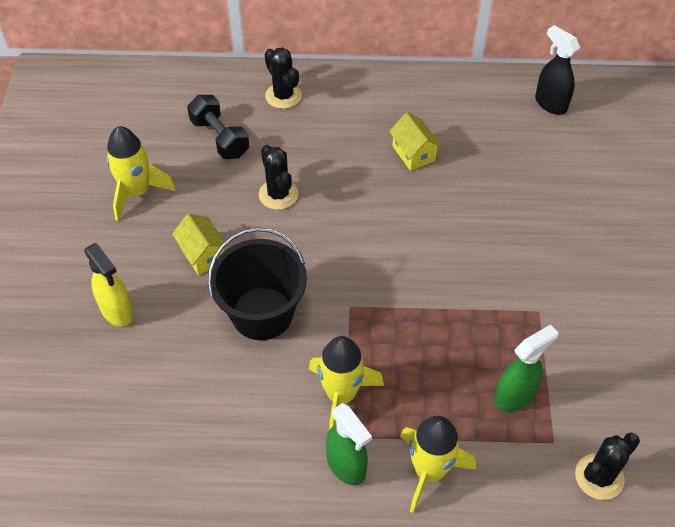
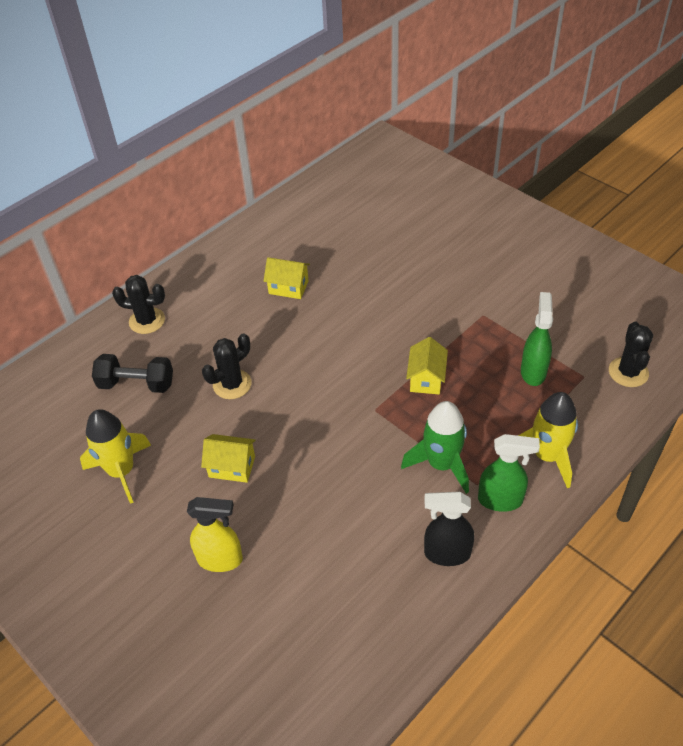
camera: 45 degrees left, 5 degrees down
(262, 313) = (325, 465): black bucket -> none
(278, 194) = (232, 384): black cactus -> black cactus turned 60 degrees counterclockwise
(341, 395) = (441, 464): yellow rocket -> green rocket
(420, 319) = (426, 378): none -> yellow house
(550, 104) = (332, 195): black spray bottle -> black spray bottle (446, 553)

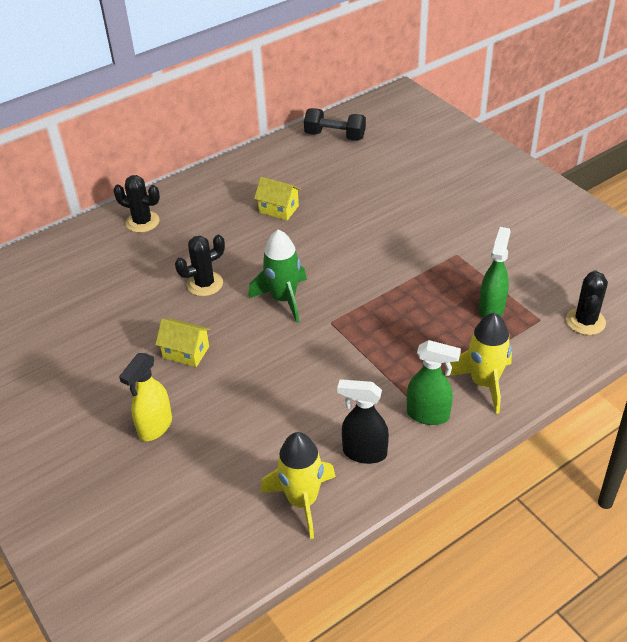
camera: 10 degrees right, 5 degrees down
(121, 471) = (87, 342): yellow rocket -> yellow rocket (302, 501)
(136, 384) = (119, 273): black dumbbell -> black dumbbell (335, 136)
(220, 559) = (155, 427): yellow spray bottle -> yellow spray bottle turned 105 degrees clockwise
(426, 378) = (386, 302): yellow house -> none
(441, 464) = (380, 376): green rocket -> green rocket (283, 299)

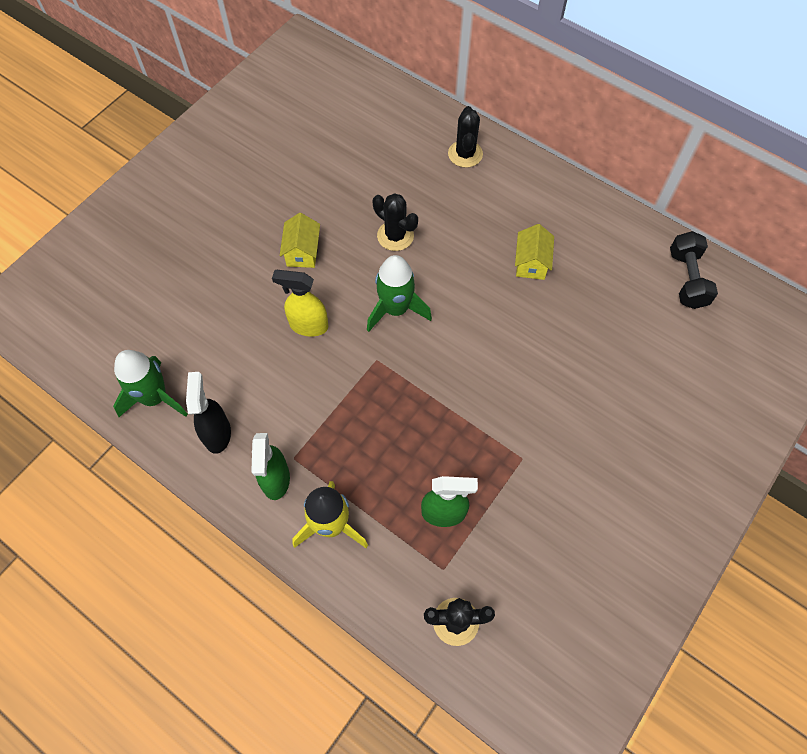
camera: 70 degrees right, 20 degrees up
(155, 427) = (211, 260): yellow spray bottle -> yellow spray bottle (308, 325)
(302, 501) = (155, 397): yellow rocket -> green rocket

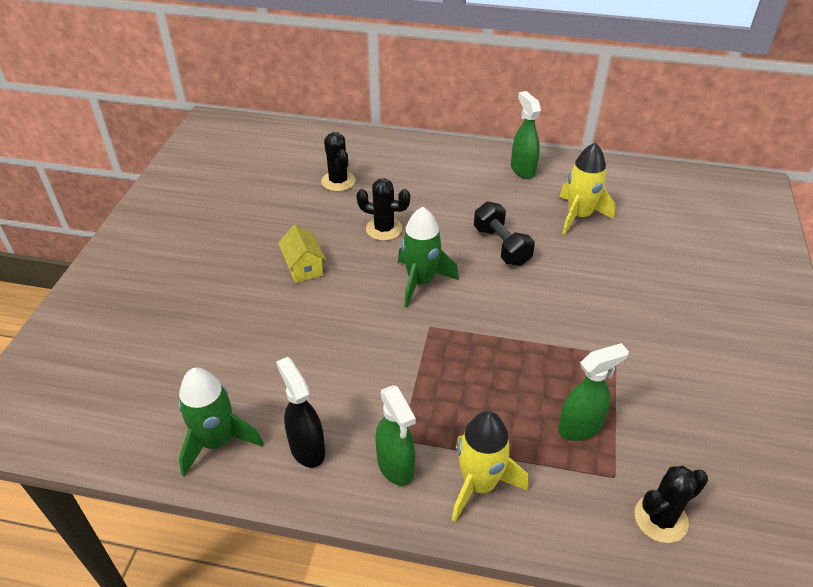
camera: 25 degrees left, 20 degrees down
(308, 325) = (345, 322): yellow spray bottle -> none
(465, 154) = (406, 157): black cactus -> black cactus (338, 181)
(531, 263) = (514, 212): yellow house -> none
(572, 213) = (522, 169): none -> green spray bottle
(592, 292) = (579, 216): none -> yellow rocket
(687, 279) = (643, 184): black dumbbell -> black dumbbell (501, 246)

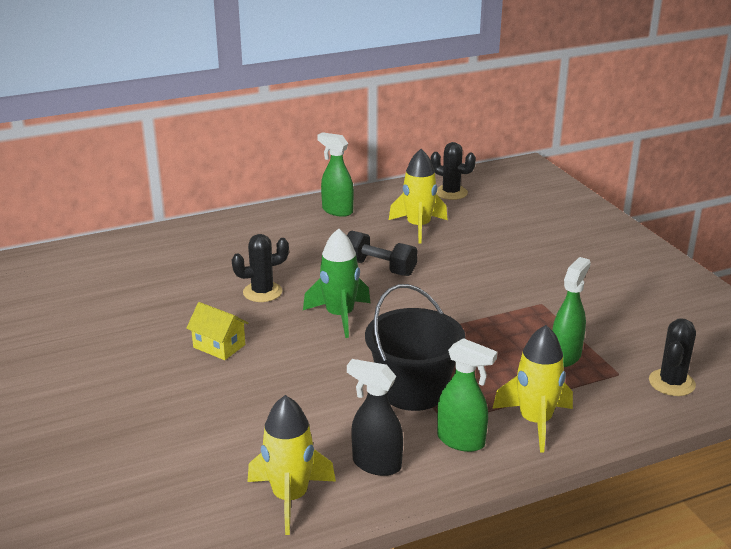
camera: 35 degrees left, 15 degrees down
(217, 441) = (290, 497): green rocket -> yellow rocket
(338, 181) = (175, 273): black cactus -> black cactus (451, 193)
(407, 390) = (413, 390): none -> black bucket

